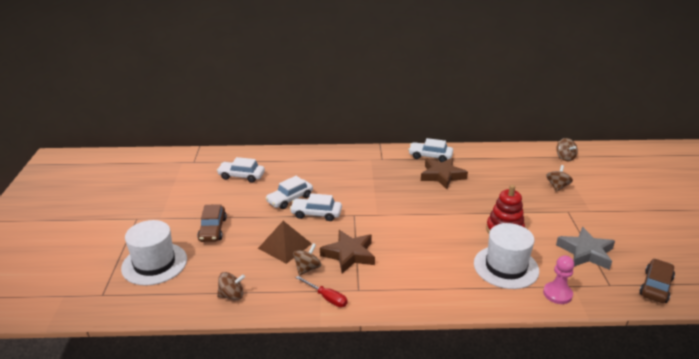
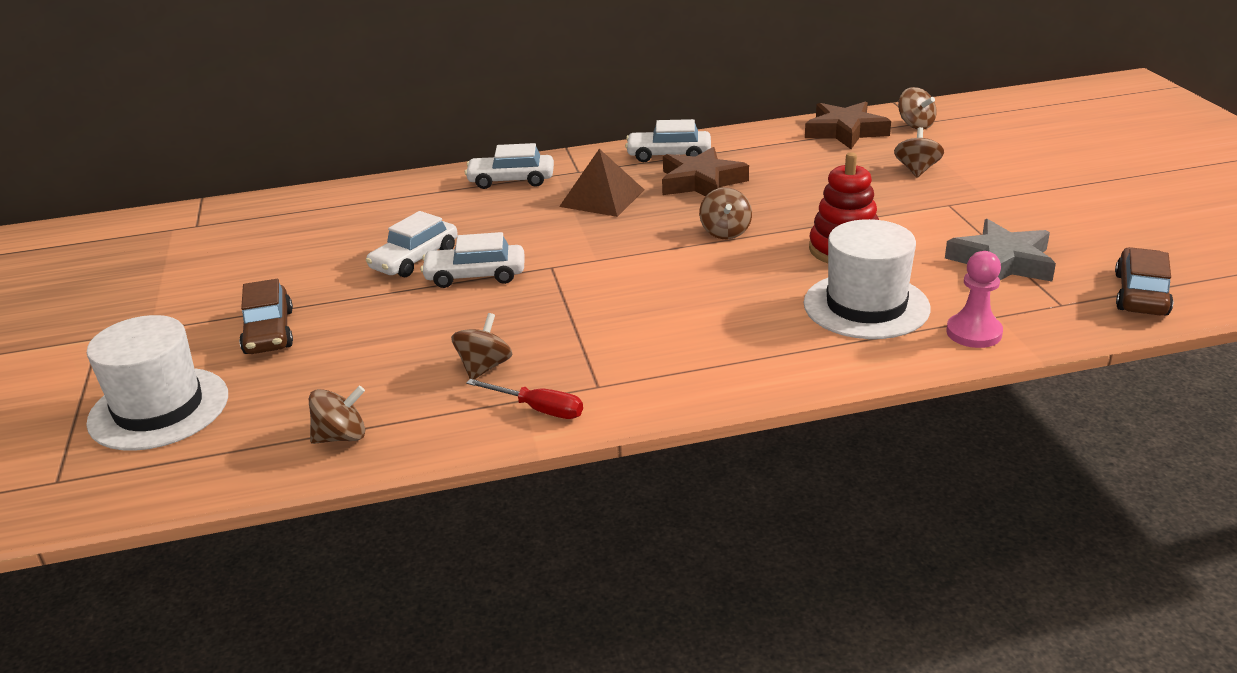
camera: 10 degrees left, 0 degrees up
(241, 176) = (304, 235): white car -> white car (511, 180)
(285, 246) = (427, 337): brown pyramid -> brown pyramid (602, 198)
(349, 254) = (561, 331): brown star -> brown star (845, 131)
(446, 209) = (725, 232): none -> brown spinning top

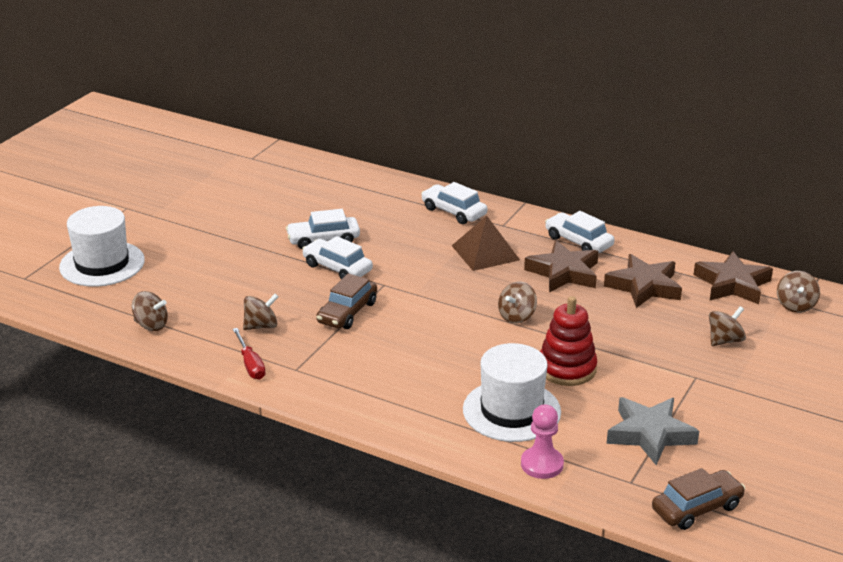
camera: 40 degrees right, 0 degrees up
(269, 332) = (197, 247): brown car -> brown car (347, 312)
(784, 162) = (644, 286): none -> brown star

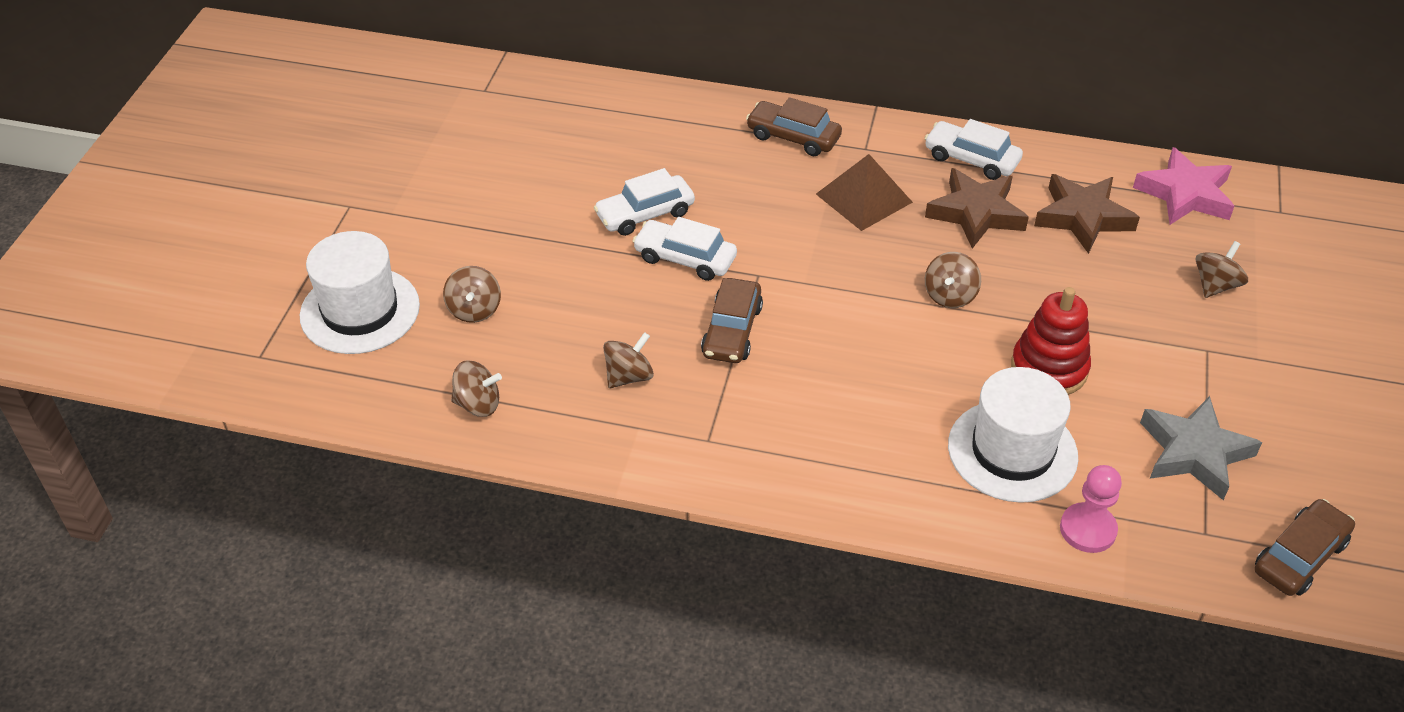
camera: 15 degrees left, 15 degrees up
(250, 364) = (644, 444): red screwdriver -> none
(454, 212) = (793, 137): white car -> brown car
(732, 284) = (1185, 194): brown star -> pink star
(795, 305) = (1272, 214): brown spinning top -> brown spinning top (474, 310)

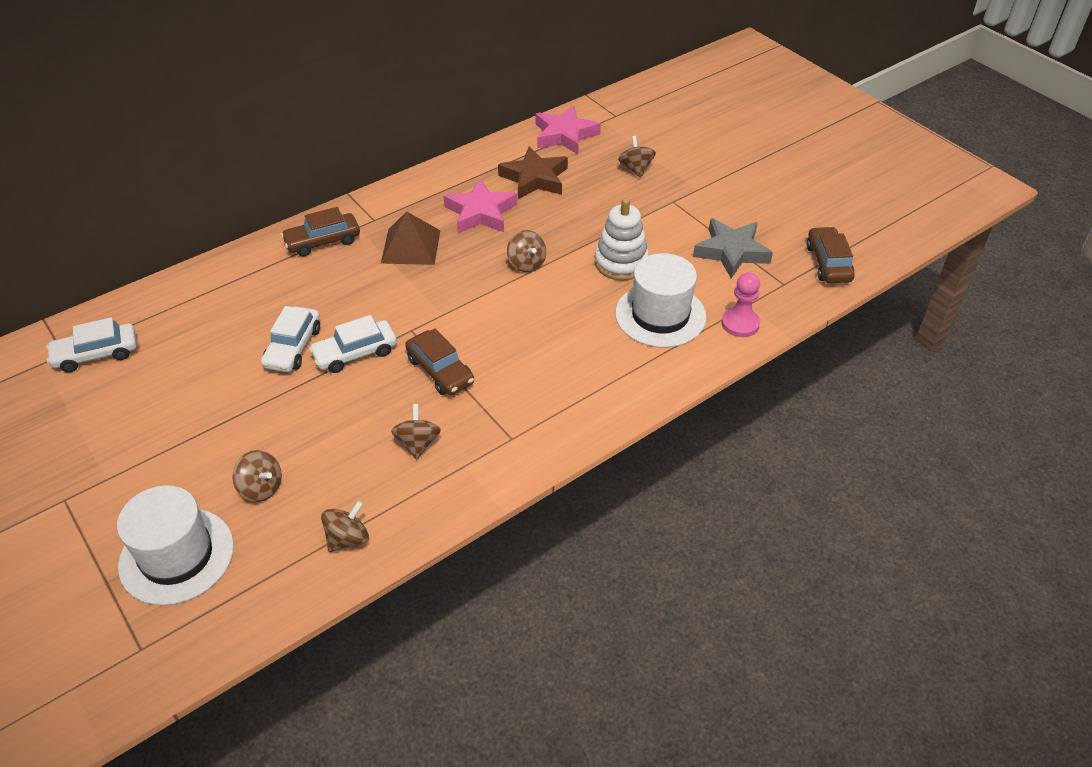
camera: 50 degrees left, 0 degrees up
(971, 159) = (439, 187): white car -> white car (96, 354)
(976, 213) = (480, 213): brown star -> pink star
(1049, 368) = (621, 263): red stacking toy -> white stacking toy

